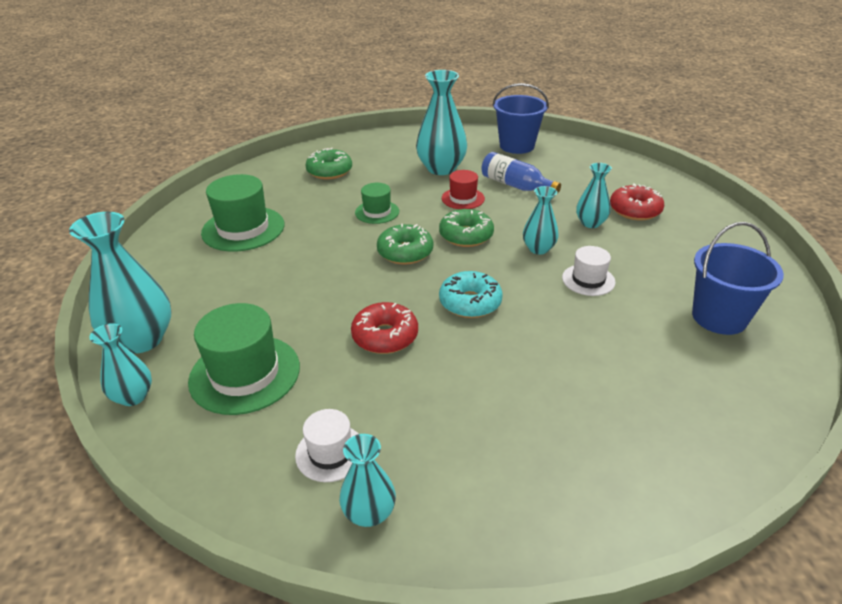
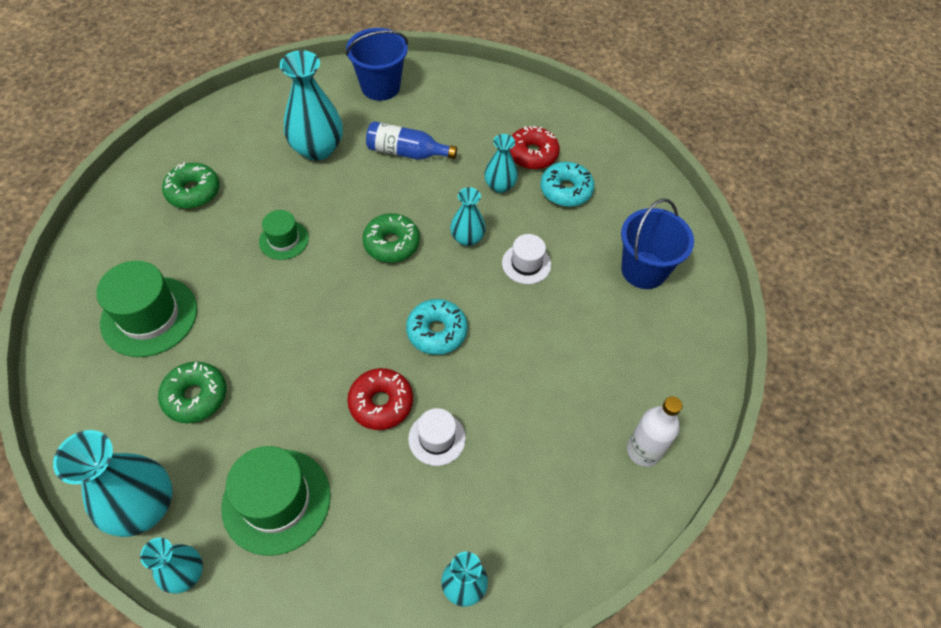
camera: 30 degrees left, 20 degrees up
(330, 453) = (403, 547): white hat -> white hat (437, 438)
(405, 252) = (343, 288): green donut -> green donut (195, 396)
(463, 198) = (363, 189): red hat -> none
(649, 469) = (643, 450): none -> white bottle
(657, 240) = (566, 190): none -> turquoise donut

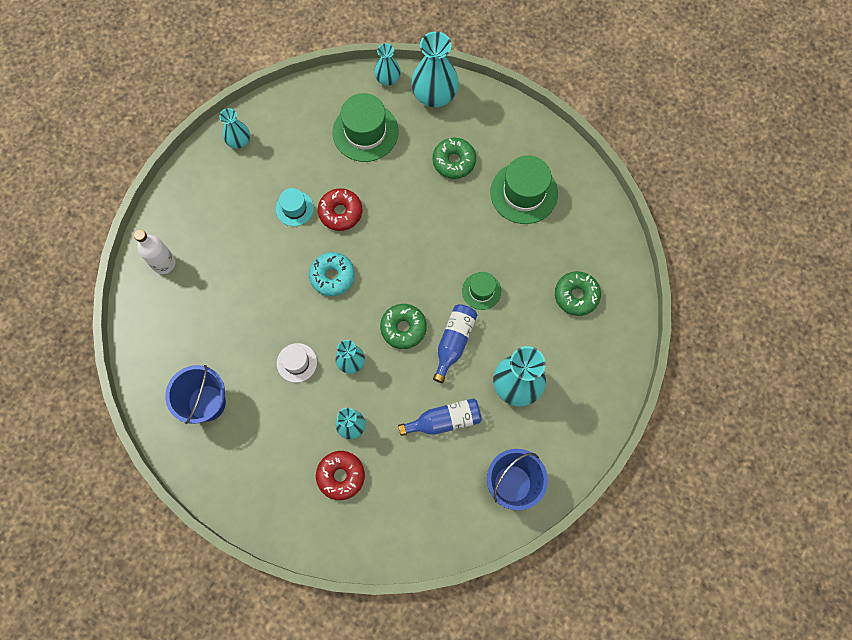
camera: 155 degrees right, 15 degrees up
(349, 208) = (454, 342): none -> blue bottle
(437, 438) = (294, 208): white hat -> turquoise hat
(566, 190) = (296, 451): turquoise donut -> none

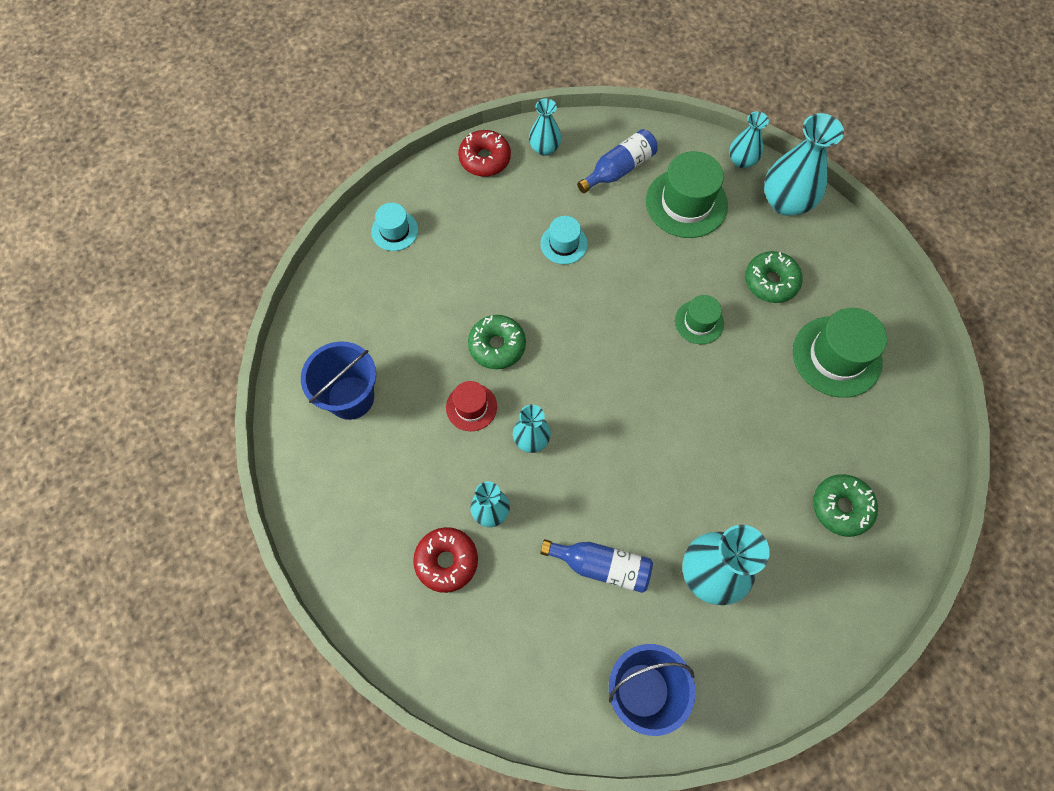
camera: 30 degrees right, 5 degrees down
(164, 263) = (395, 231): white bottle -> turquoise hat
(296, 362) = (471, 407): white hat -> red hat
(332, 276) = (564, 335): turquoise donut -> none
(340, 212) = (611, 272): red donut -> red donut (485, 159)
(403, 328) = (612, 434): green donut -> green donut (497, 346)
(454, 342) = (662, 481): blue bottle -> blue bottle (619, 169)
(481, 291) = (726, 440): green hat -> green hat (699, 322)

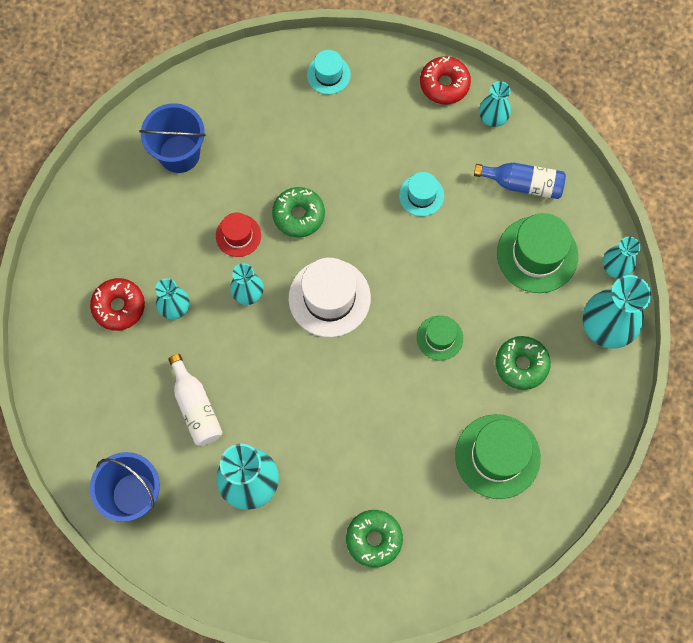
camera: 50 degrees right, 5 degrees up
(592, 378) = (329, 298): none -> white hat
(601, 566) = (196, 407): blue bottle -> white bottle

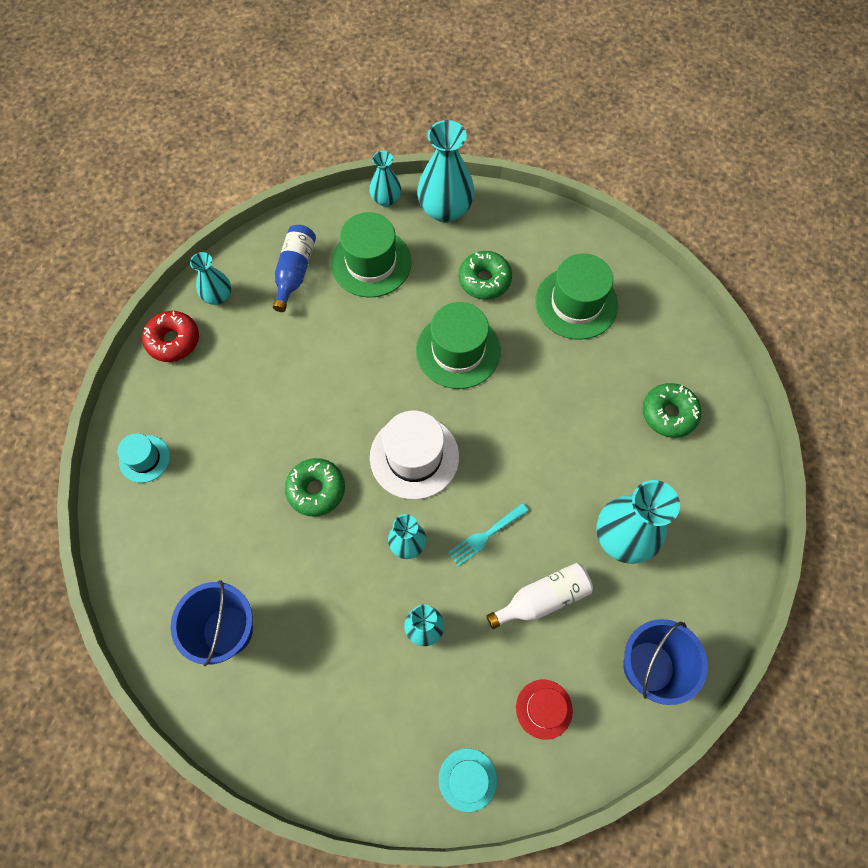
camera: 90 degrees left, 5 degrees down
(119, 307) = (423, 697): red donut -> none
(238, 235) = (337, 556): red hat -> red hat (544, 709)
(253, 359) = (485, 536): none -> turquoise fork
(421, 195) = (300, 365): turquoise hat -> turquoise hat (467, 779)
(439, 338) = (458, 350): green hat -> green hat, size x1.77

